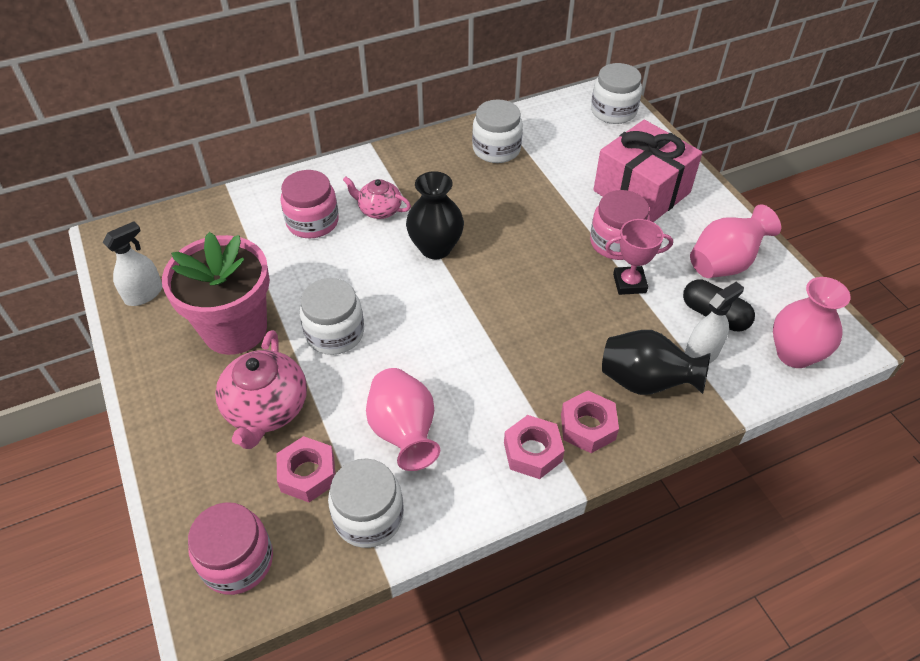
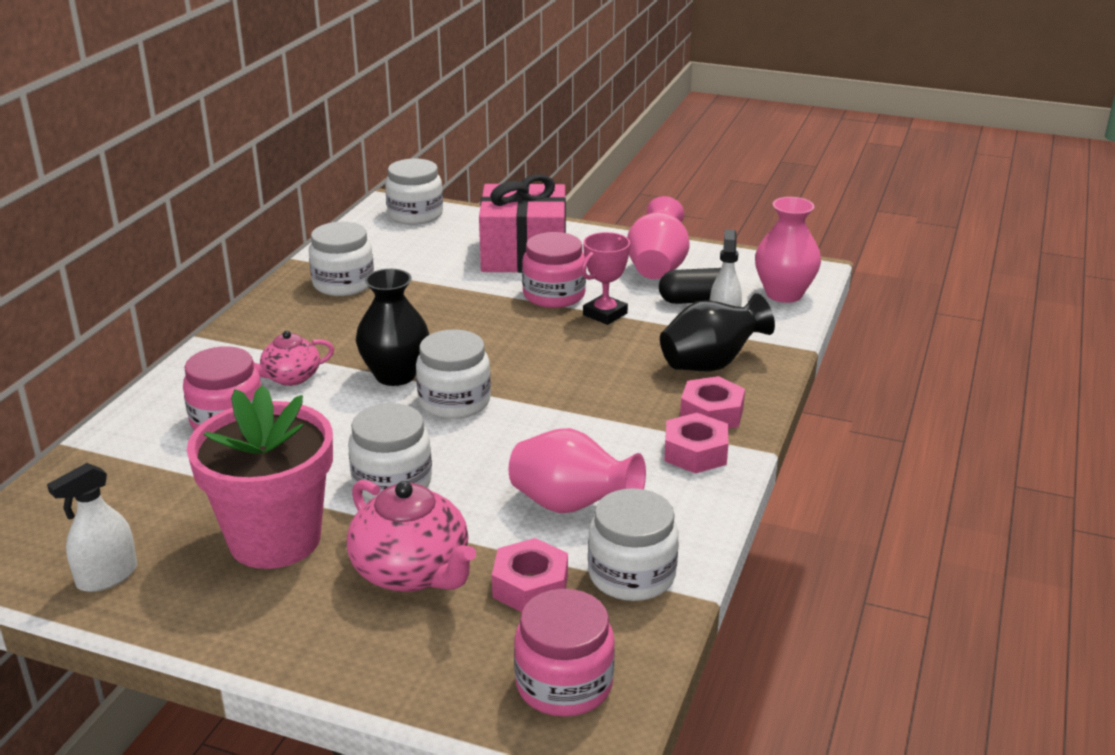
camera: 45 degrees left, 20 degrees down
(144, 294) = (107, 576): white spray bottle -> white spray bottle turned 135 degrees counterclockwise
(442, 294) = (454, 401): none -> white jar

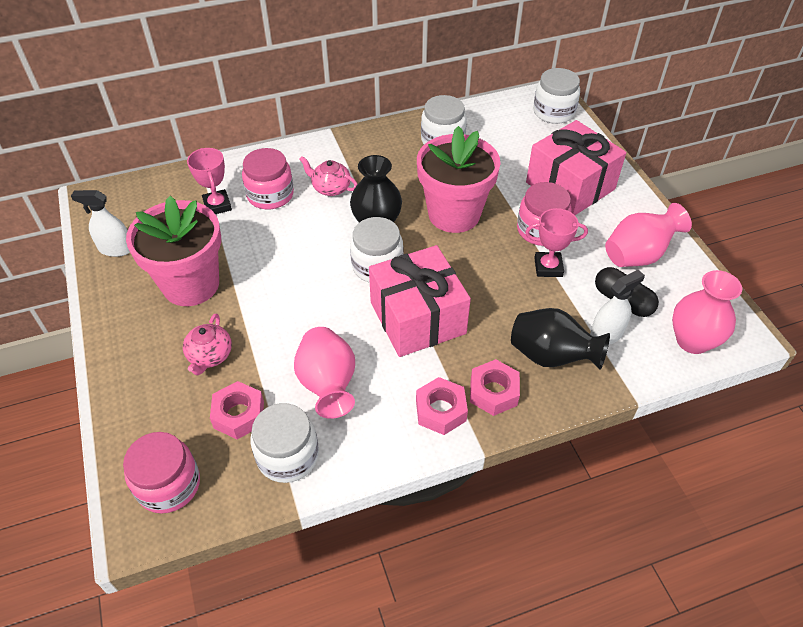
camera: 50 degrees right, 20 degrees up
(175, 464) = (217, 205): none -> pink trophy
(392, 482) = (278, 294): white jar -> none
(412, 571) = (210, 356): pink teapot -> pink teapot, size x0.61
(457, 327) = (454, 214): none -> pink flower pot
(561, 411) = (417, 318): none -> pink gift

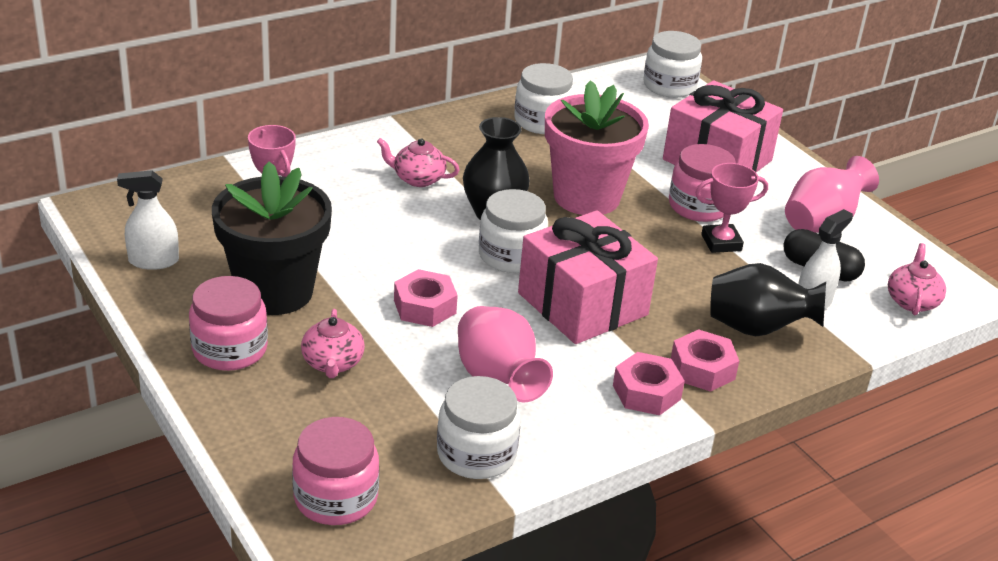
camera: 15 degrees left, 15 degrees down
(191, 284) = (274, 291): pink flower pot -> black flower pot
(239, 415) = (396, 419): pink nut -> pink nut (424, 306)
(270, 195) = (341, 190): pink jar -> pink jar (230, 349)
(692, 341) = (912, 301): pink vase -> pink teapot

